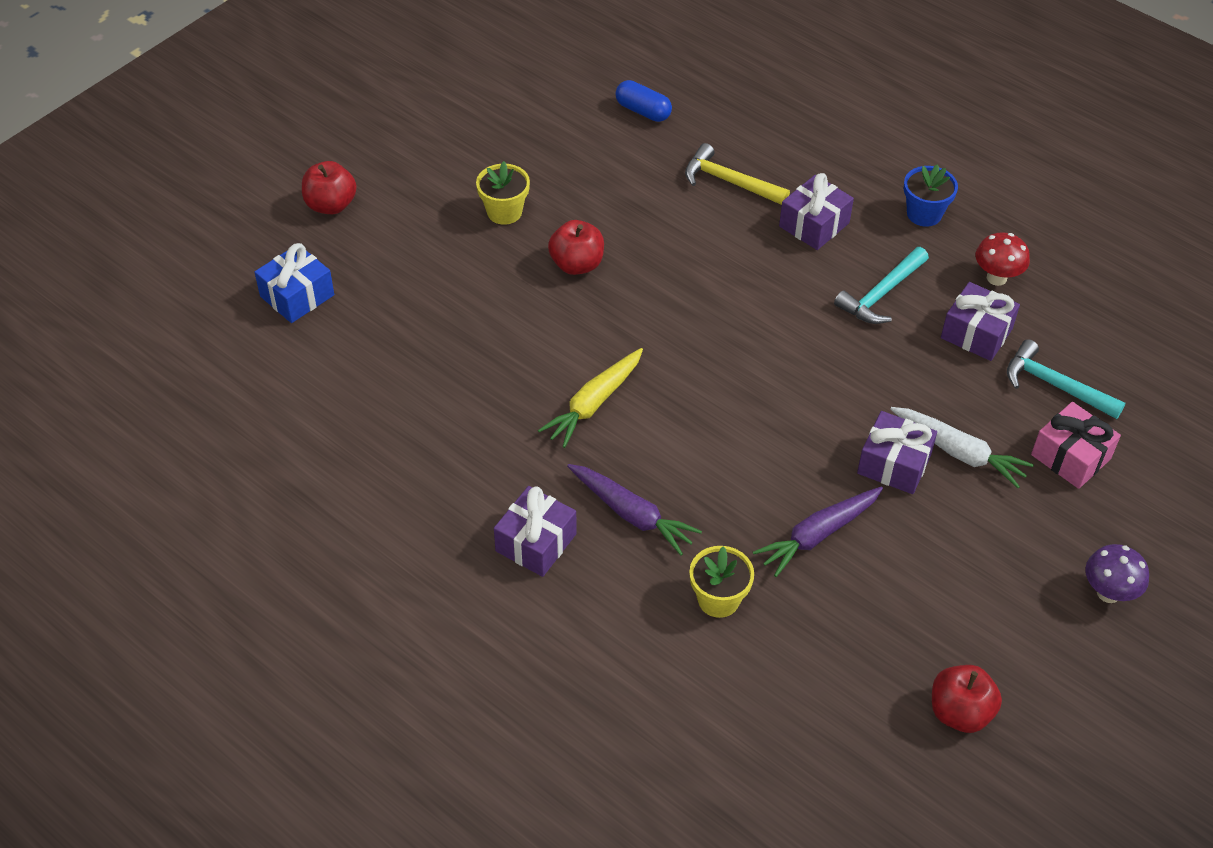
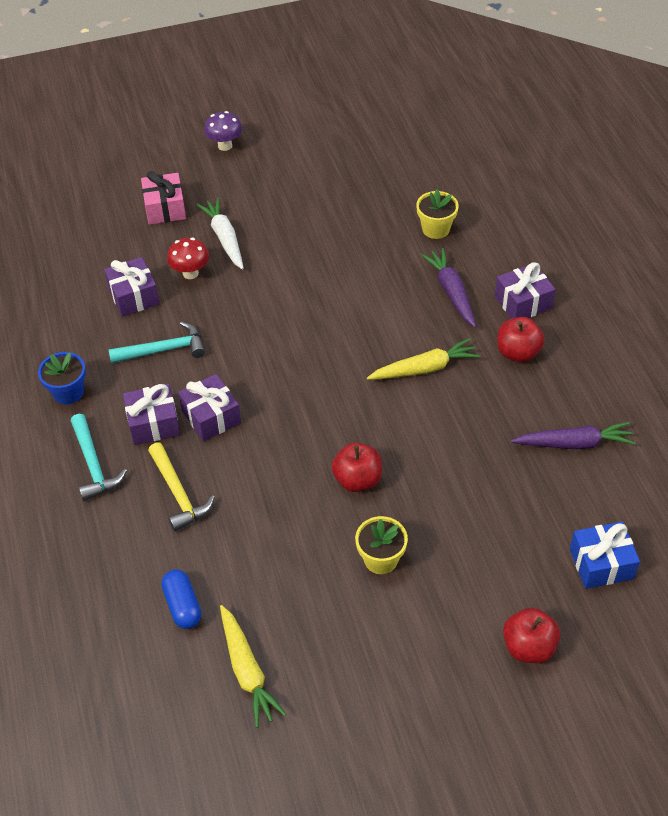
camera: 145 degrees left, 0 degrees up
(552, 95) = (247, 671): none -> yellow carrot
(818, 535) = (350, 234): purple carrot -> purple carrot (574, 443)
(894, 464) = (269, 249): purple gift -> purple gift (211, 417)
(960, 712) = (355, 134): red apple -> red apple (518, 353)
(996, 278) = (77, 324): red mushroom -> red mushroom (190, 273)
(1055, 385) = (125, 246): turquoise hammer -> turquoise hammer (93, 465)

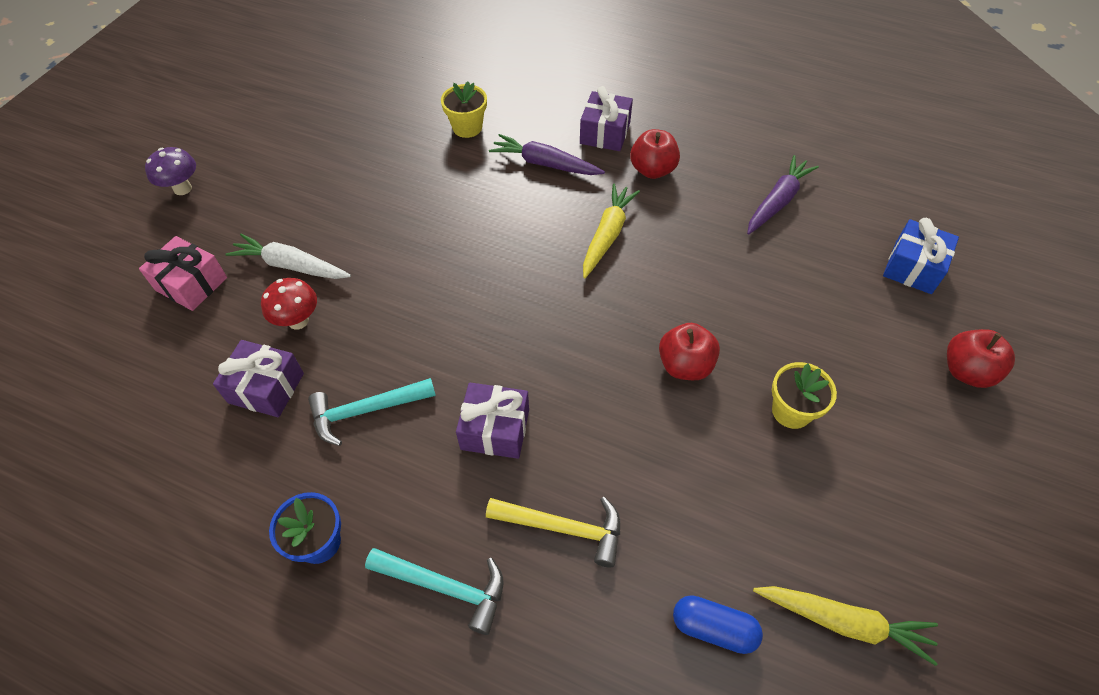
camera: 50 degrees left, 5 degrees up
(153, 423) = (450, 487): purple gift -> none
(164, 350) = (366, 410): turquoise hammer -> turquoise hammer turned 135 degrees counterclockwise

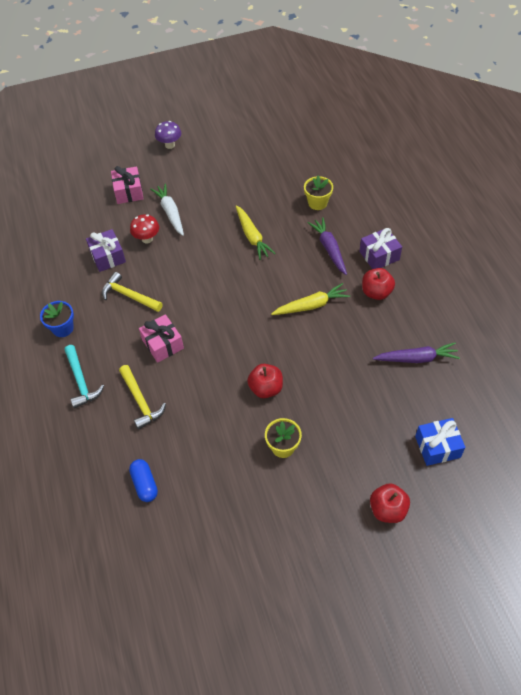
camera: 50 degrees right, 0 degrees up
(366, 410) = (129, 295): turquoise hammer -> yellow hammer
(495, 429) = (163, 344): purple gift -> pink gift
(843, 622) = (190, 531): yellow carrot -> yellow carrot (252, 236)

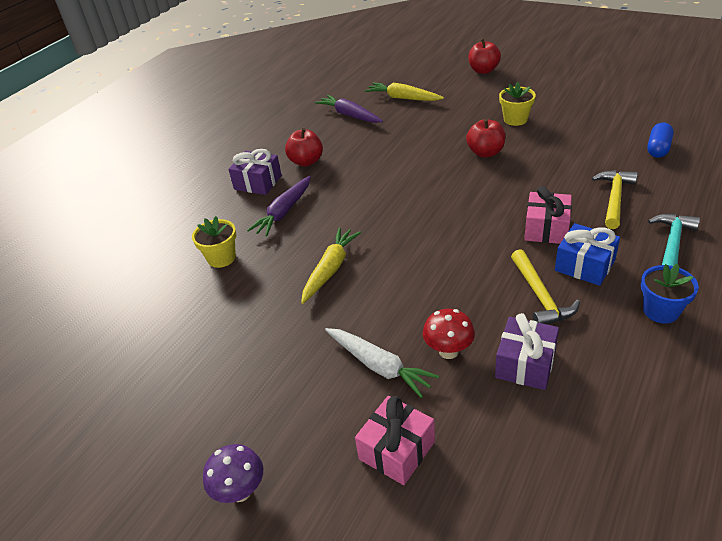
camera: 130 degrees left, 15 degrees down
(170, 213) = (379, 366): white carrot -> white carrot turned 75 degrees counterclockwise
(311, 305) = (369, 181): yellow carrot -> yellow carrot (403, 98)
(437, 447) = (411, 78): blue gift -> blue gift (584, 265)

